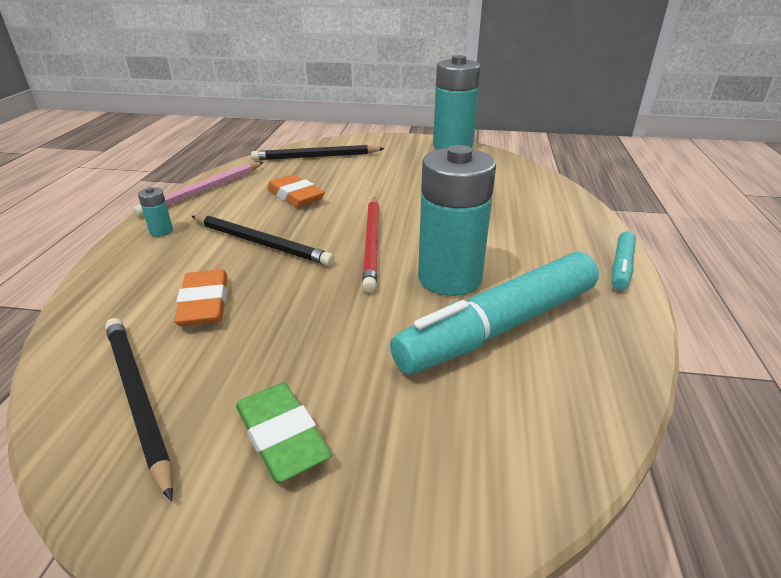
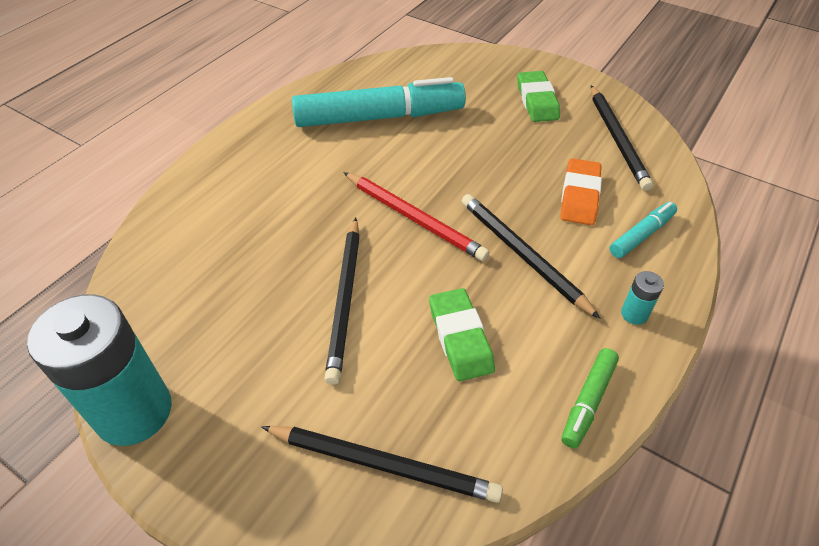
camera: 155 degrees left, 15 degrees up
(203, 191) = (588, 401): pink pencil -> green marker
(295, 196) = (460, 337): orange eraser -> green eraser
(372, 244) = (414, 218): red pencil -> red pencil turned 105 degrees clockwise
(386, 194) = (345, 299): none -> black pencil
(449, 278) = (378, 161): turquoise battery -> none
(621, 267) = (242, 131): turquoise marker -> turquoise marker (641, 235)

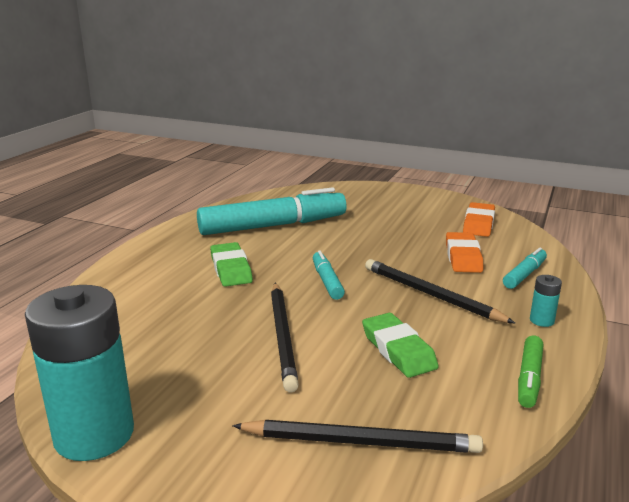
camera: 10 degrees left, 25 degrees down
(414, 218) = (327, 281): red pencil -> turquoise marker
(537, 101) = (403, 208): green eraser -> green eraser (231, 269)
(617, 139) = (478, 224): black pencil -> orange eraser

